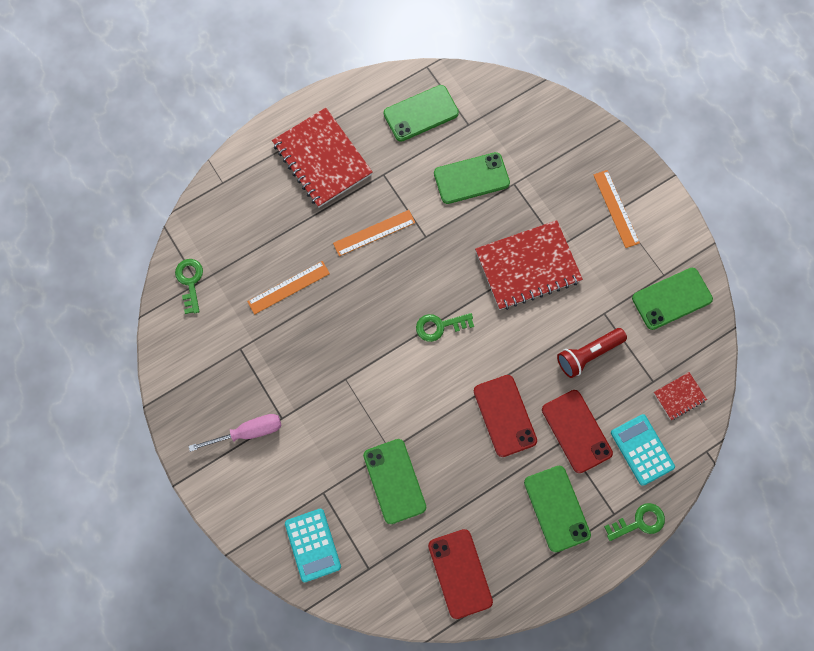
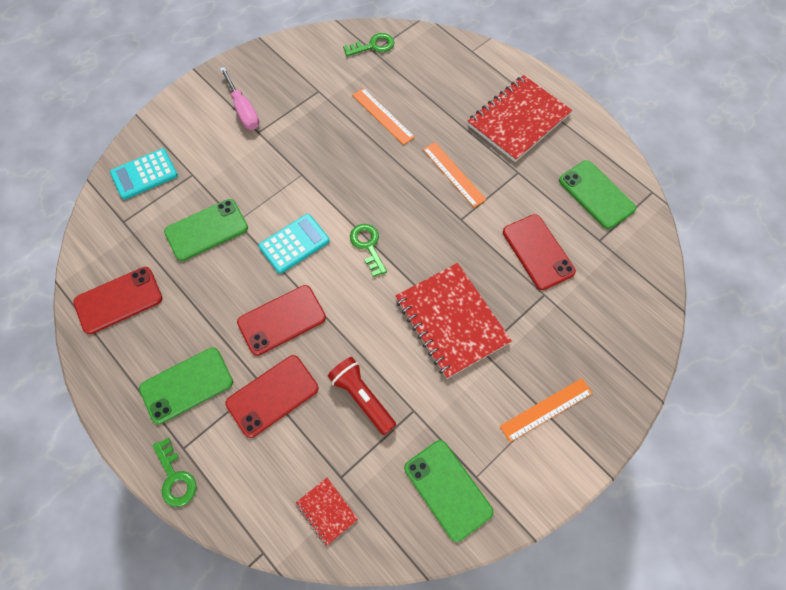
camera: 80 degrees right, 10 degrees down
(471, 178) = (538, 252): green phone -> red phone
(642, 449) = (258, 472): turquoise calculator -> turquoise calculator (294, 244)

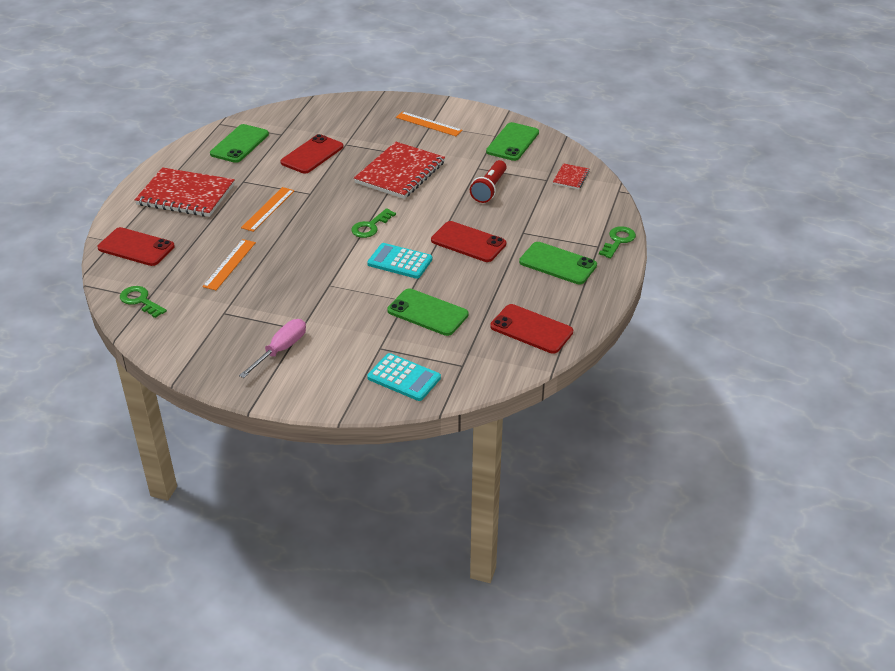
camera: 120 degrees left, 25 degrees down
(272, 396) = (525, 224): red phone -> red phone (136, 247)

